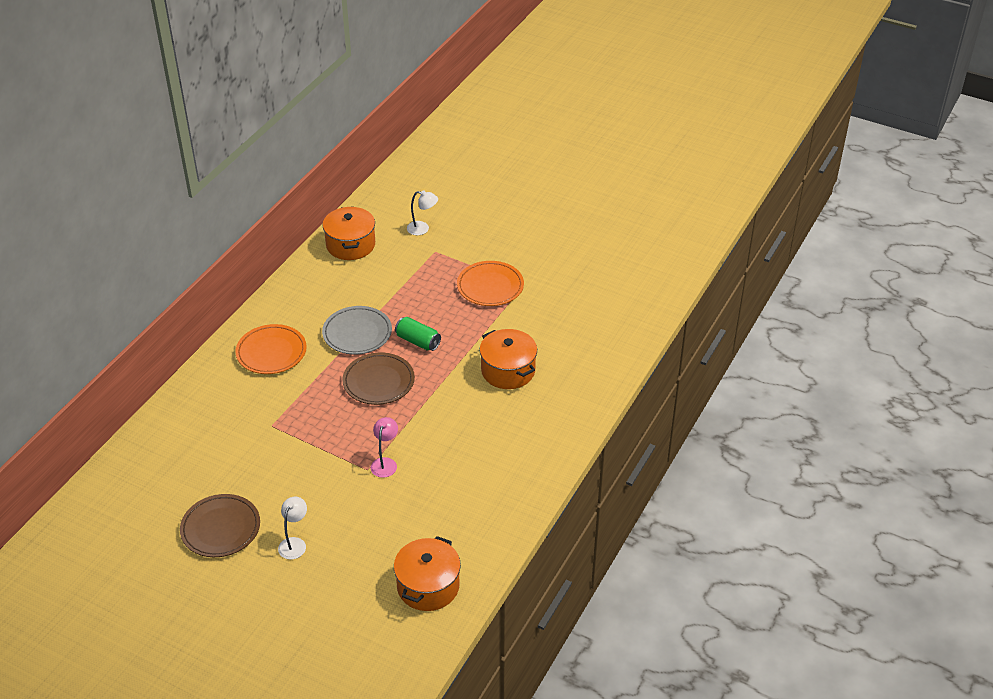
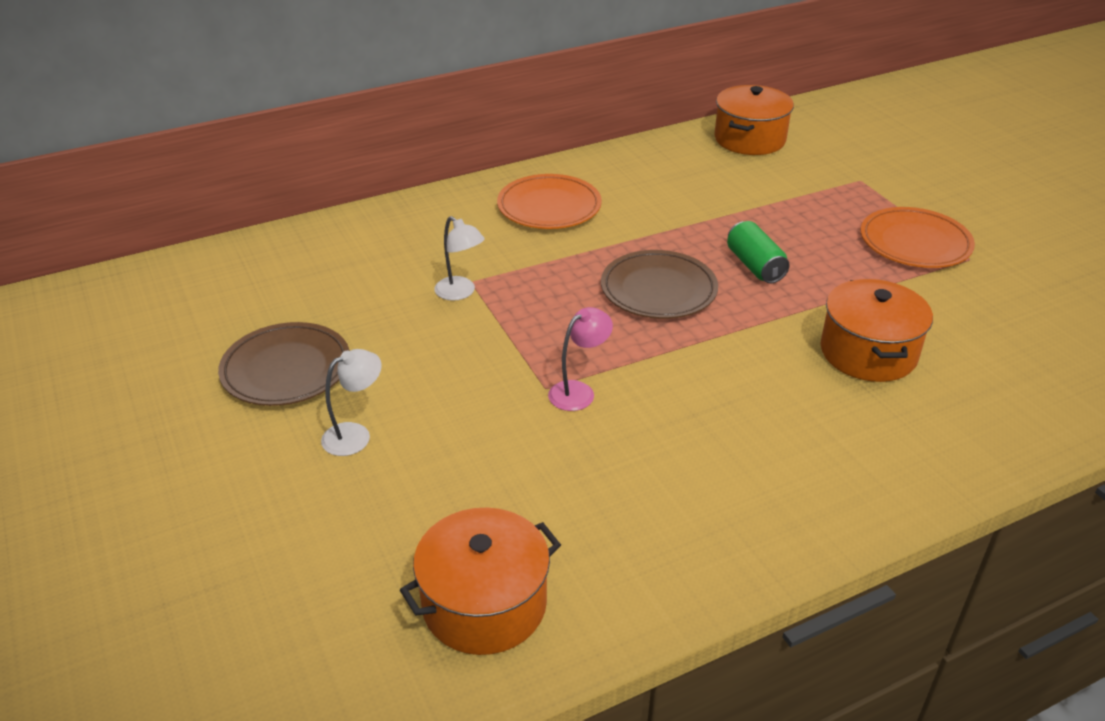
camera: 35 degrees right, 5 degrees down
(357, 333) = (677, 227): grey plate -> none
(422, 229) = (861, 153): white lamp -> white lamp (460, 293)

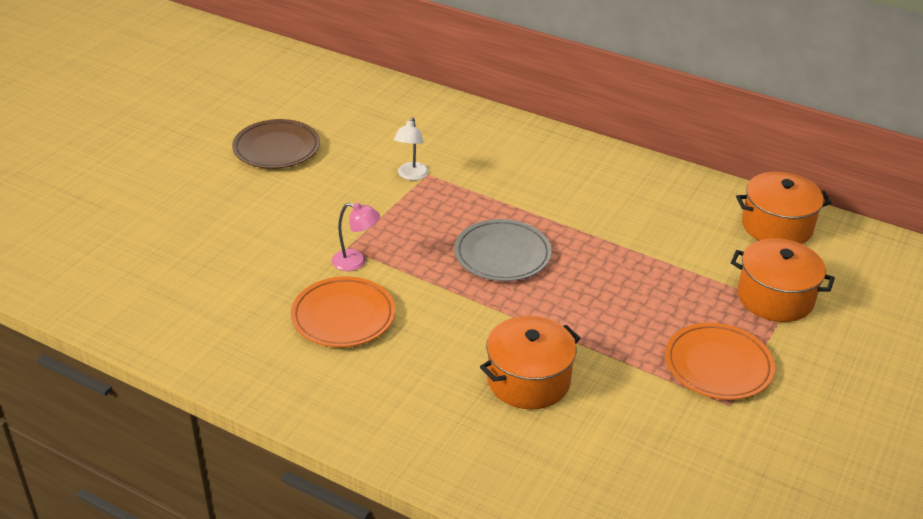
camera: 55 degrees right, 0 degrees up
(355, 435) = (243, 197): white lamp -> none
(484, 604) = (148, 298): orange pot -> orange pot (775, 297)
(549, 207) = (552, 169): orange plate -> orange plate (343, 316)
(658, 290) = (502, 255): brown plate -> grey plate
(755, 266) = (584, 289): green can -> none

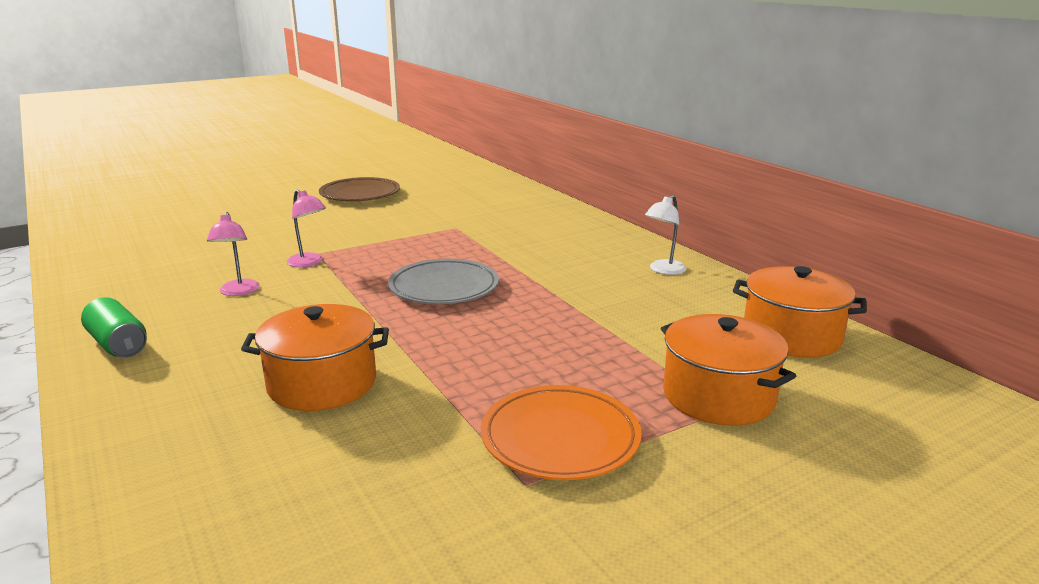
camera: 30 degrees right, 15 degrees down
(328, 404) = (118, 344): none -> green can
(343, 316) = (238, 292): orange plate -> pink lamp
(411, 175) = (440, 226): white lamp -> white lamp (663, 270)

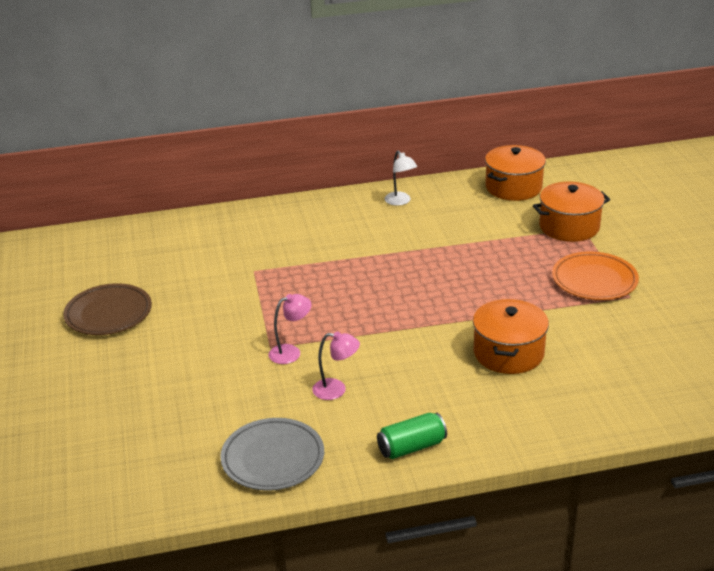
camera: 70 degrees left, 10 degrees up
(444, 287) = (381, 292): grey plate -> grey plate (273, 458)

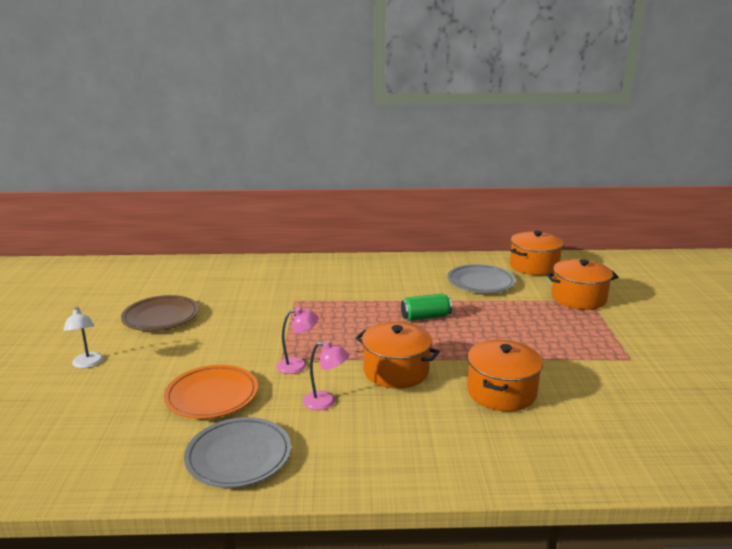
camera: 10 degrees right, 10 degrees down
(396, 344) = (396, 371): none -> orange pot
(400, 201) = (435, 266): white lamp -> white lamp (87, 364)
(411, 447) = (380, 466): green can -> green can (425, 317)
(458, 218) = (480, 282): none -> grey plate
(594, 280) = (596, 341): orange plate -> orange plate (212, 396)

